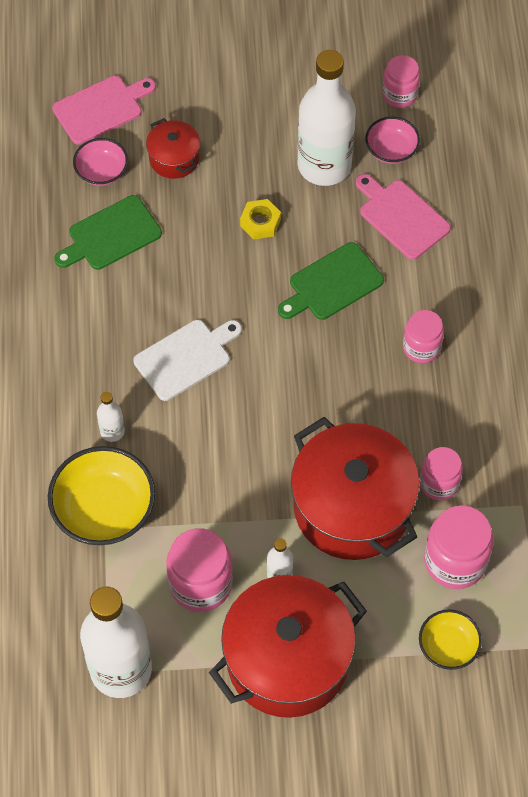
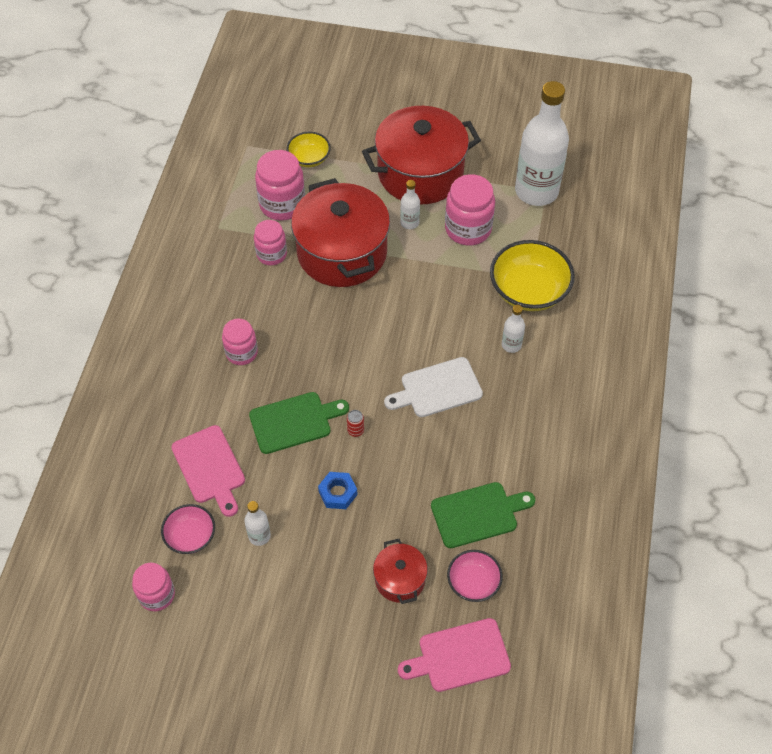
camera: 165 degrees left, 5 degrees down
(260, 222) = (338, 493): yellow nut -> blue nut
(263, 290) = (355, 430): none -> red can
(324, 165) = (259, 536): white bottle -> white bottle, size x0.42

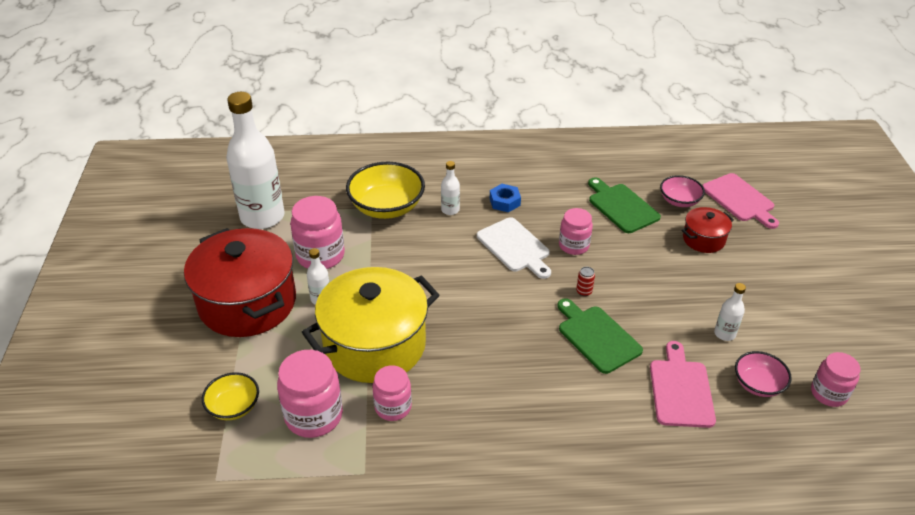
camera: 105 degrees left, 15 degrees down
(209, 468) = (681, 389): pink cutting board -> pink cutting board turned 45 degrees counterclockwise
(241, 352) = (536, 400): pink jar -> pink jar (574, 245)
(338, 493) = (652, 290): blue nut -> blue nut (504, 202)
(342, 252) = (375, 345): red pot -> yellow pot

